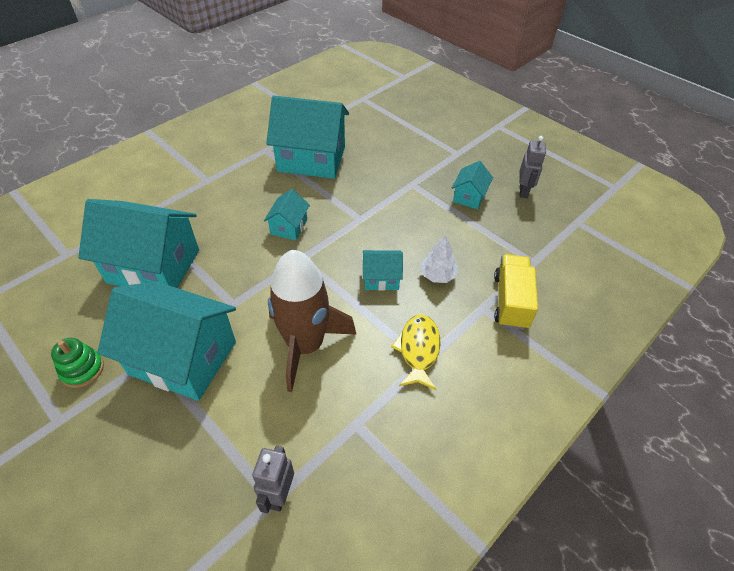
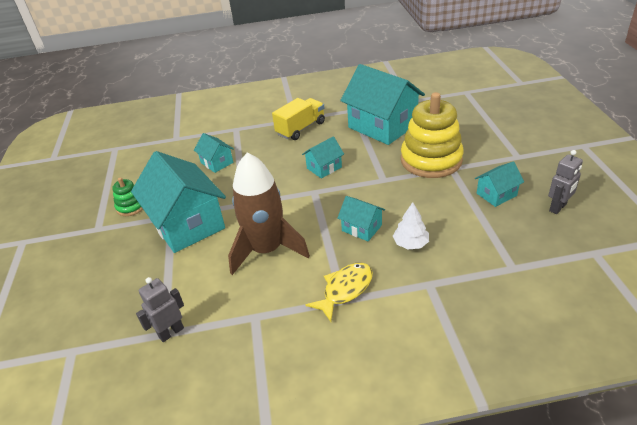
camera: 40 degrees right, 10 degrees down
(154, 266) = (217, 162): turquoise house -> turquoise house, size x0.47
(387, 181) = (431, 160): none -> yellow stacking toy
(510, 301) = (459, 290): yellow truck -> yellow truck (300, 128)

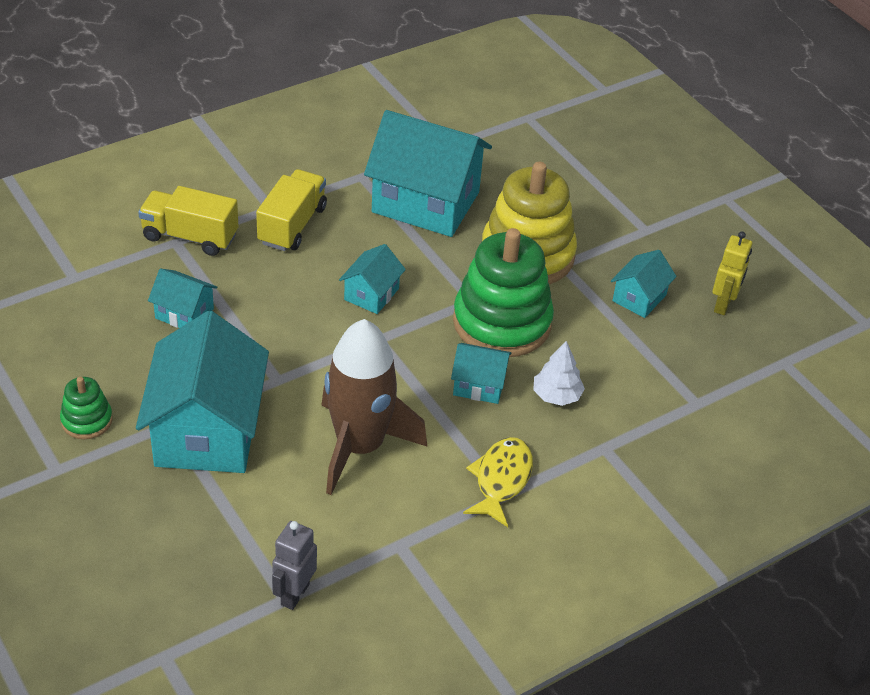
camera: 30 degrees left, 5 degrees up
(187, 224) = (207, 431): turquoise house -> turquoise house turned 60 degrees clockwise
(244, 127) = (190, 236): none -> yellow truck
(395, 194) = (502, 322): none -> green stacking toy
(558, 208) = (723, 305): grey robot -> yellow robot

